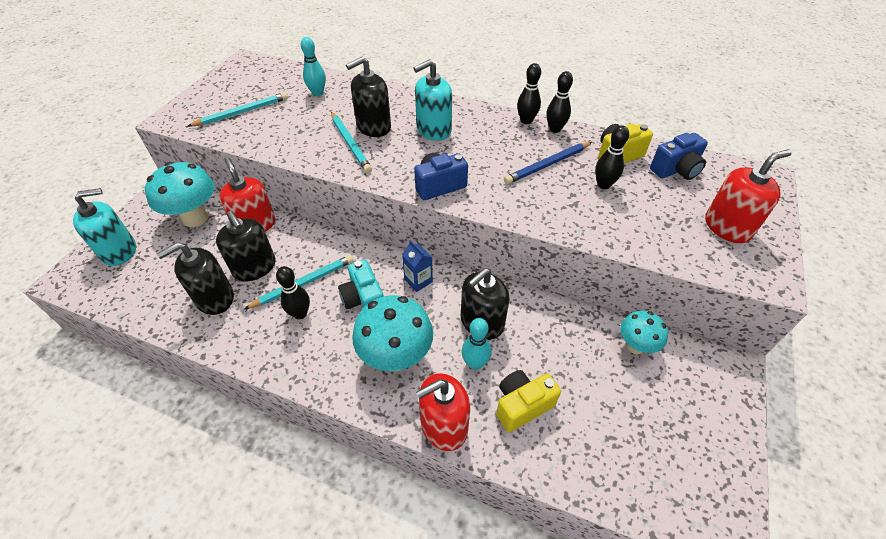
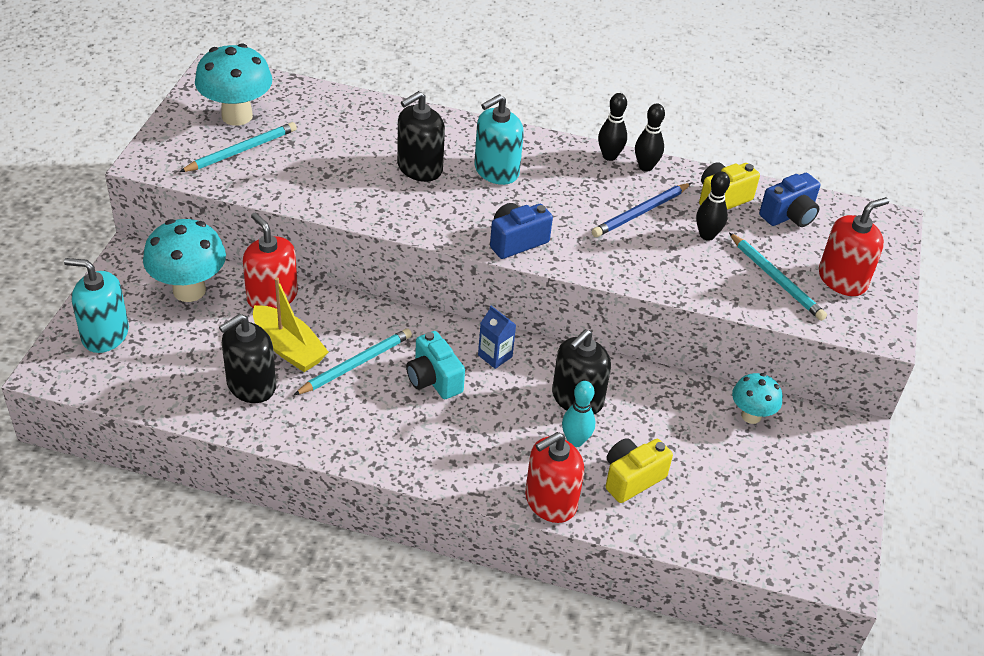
camera: 10 degrees left, 5 degrees down
(119, 251) = (105, 334): turquoise soap dispenser -> turquoise soap dispenser turned 135 degrees counterclockwise
(255, 267) = (288, 348): black soap dispenser -> yellow boat
(300, 313) = (361, 398): black bowling pin -> none
(317, 93) = (333, 121): turquoise bowling pin -> none
(350, 144) = (395, 191): turquoise pencil -> turquoise pencil (776, 279)
(396, 357) = (485, 438): turquoise mushroom -> turquoise mushroom (237, 116)

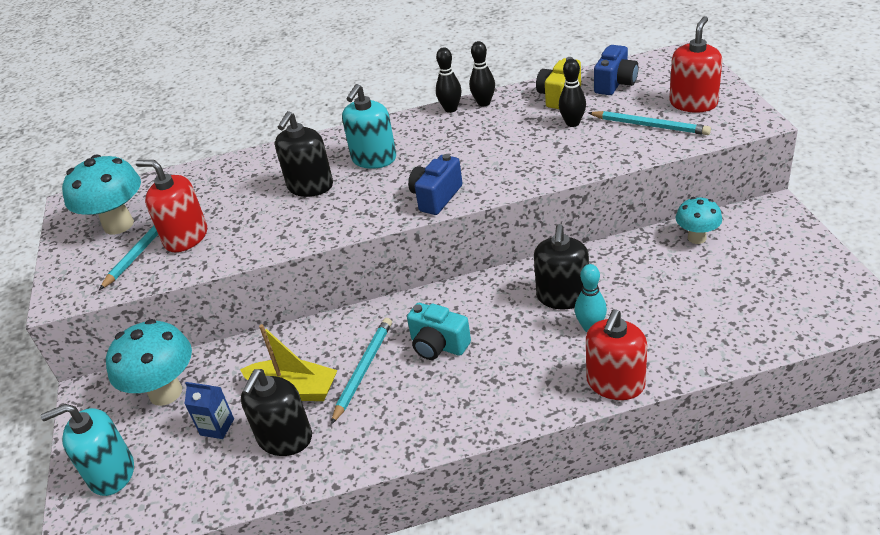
camera: 20 degrees left, 5 degrees down
(272, 296) = (245, 357): red soap dispenser -> red soap dispenser (186, 237)
(495, 356) = (471, 301): blue carton -> blue carton (217, 427)
(632, 478) = (658, 330): yellow camera -> none
(641, 212) = (510, 132): blue pencil -> none

